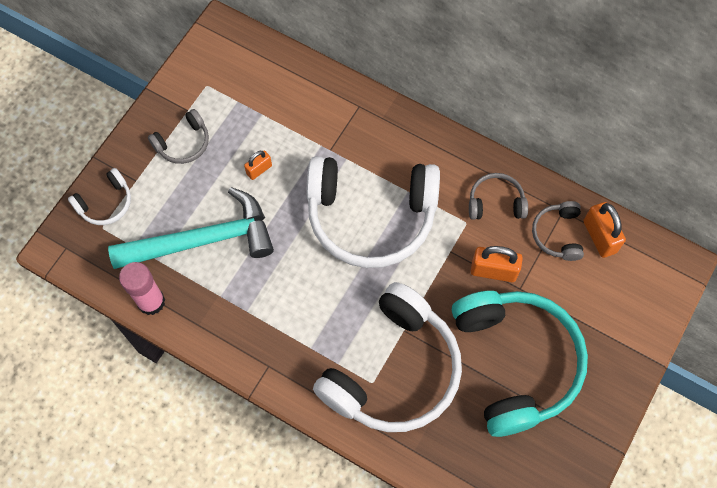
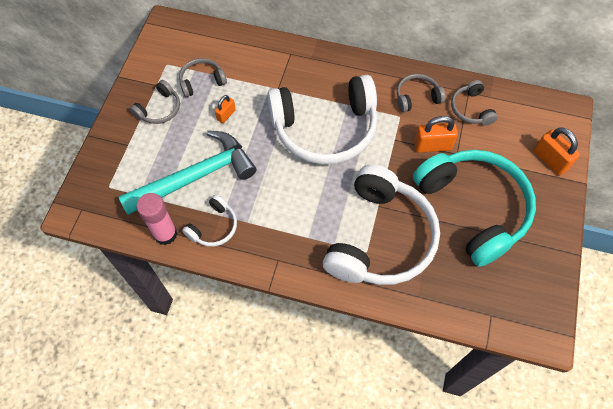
camera: 15 degrees left, 5 degrees down
(105, 203) = (107, 167): white headphones -> white headphones (214, 227)
(242, 118) = (202, 81): none -> grey headphones
(599, 237) = (502, 103): orange padlock -> orange padlock (550, 160)

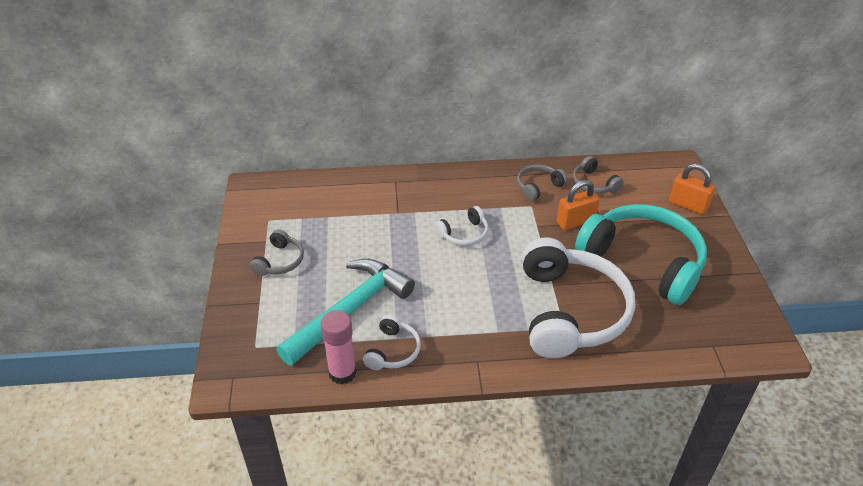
camera: 20 degrees left, 20 degrees down
(202, 81) = (314, 226): grey headphones -> none
(226, 115) = (355, 248): orange padlock -> none
(325, 129) = (464, 234): white headphones -> white headphones, size x0.44

